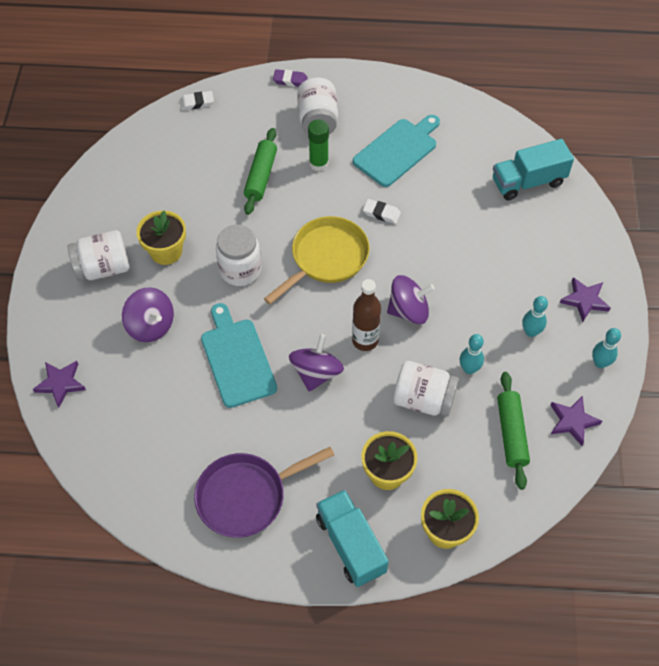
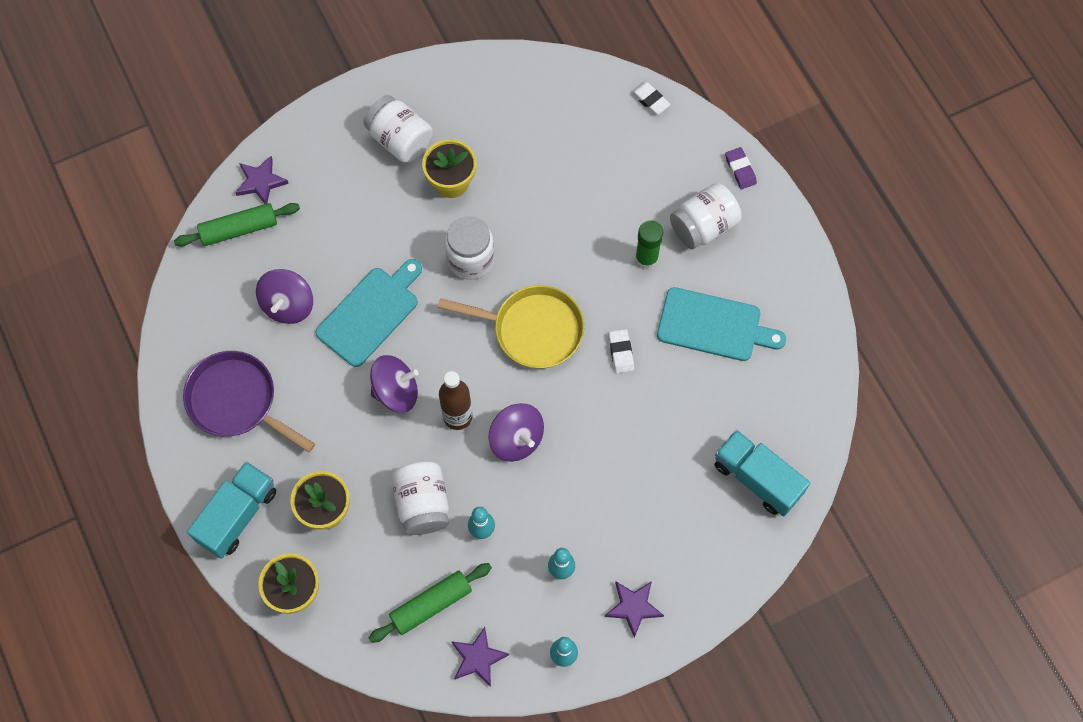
camera: 60 degrees right, 10 degrees up
(151, 325) = (362, 219): purple spinning top -> purple spinning top (288, 305)
(261, 176) = (595, 214): green rolling pin -> green rolling pin (239, 229)

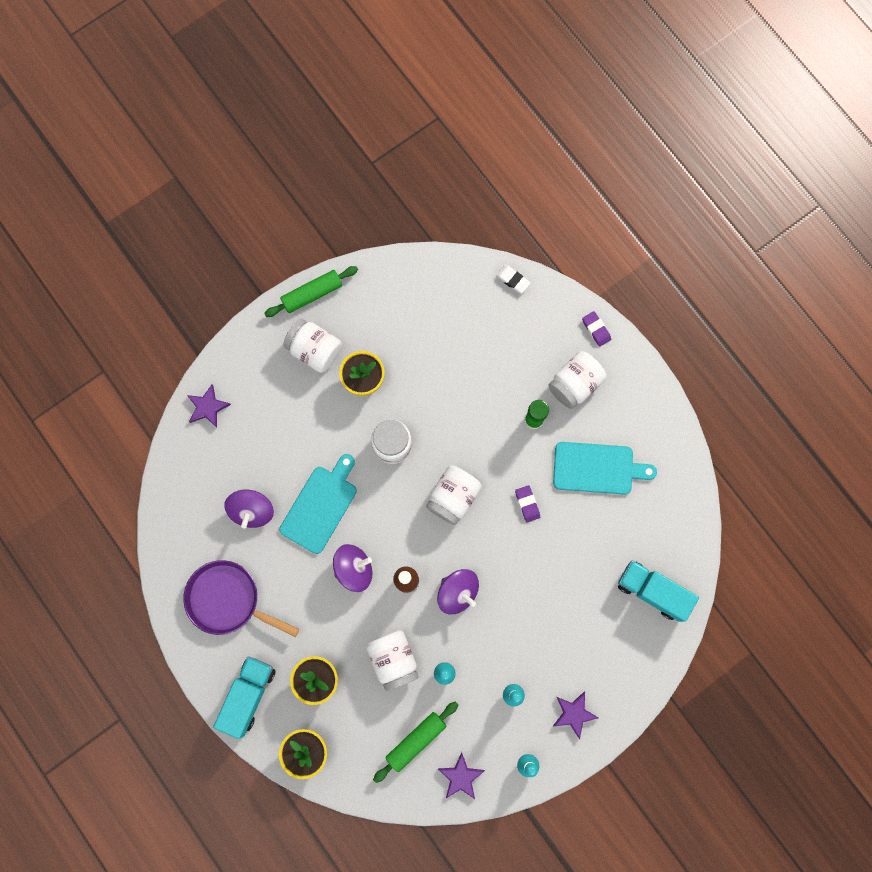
camera: 10 degrees left, 10 degrees up
(239, 229) = (199, 452): green rolling pin -> green rolling pin (312, 294)
(532, 329) = (453, 497): yellow pan -> white jar
(621, 352) = (527, 504): white eraser -> purple eraser

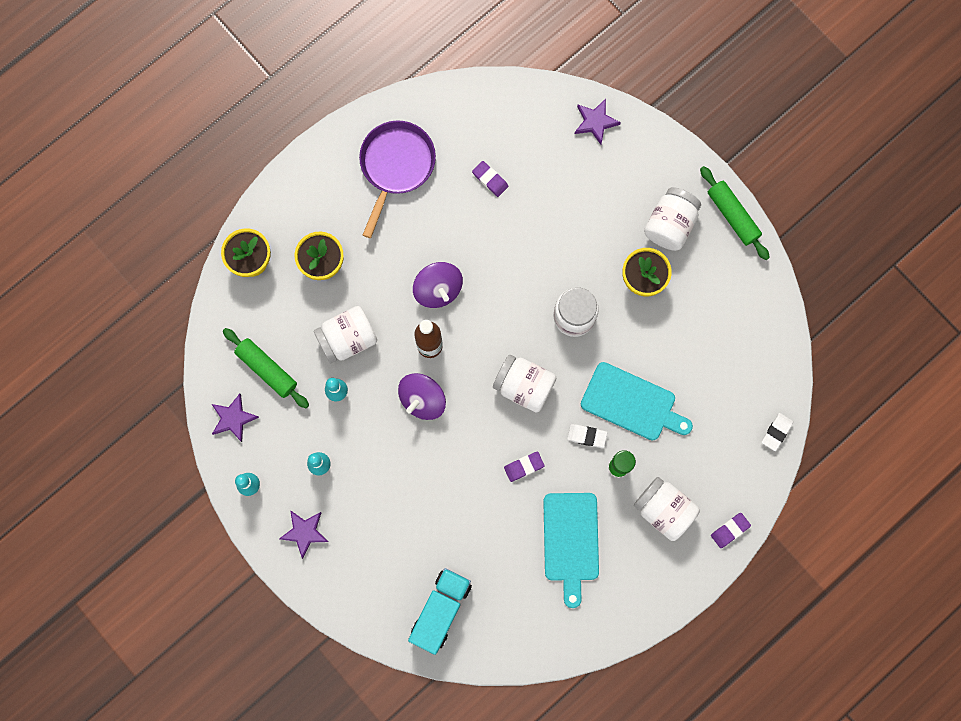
camera: 85 degrees right, 0 degrees up
(248, 695) = (301, 197): turquoise truck -> none
(252, 510) = (490, 180): purple spinning top -> purple eraser
(320, 506) = (501, 248): turquoise cutting board -> turquoise cutting board (632, 403)
(503, 445) = (587, 436): none -> white eraser

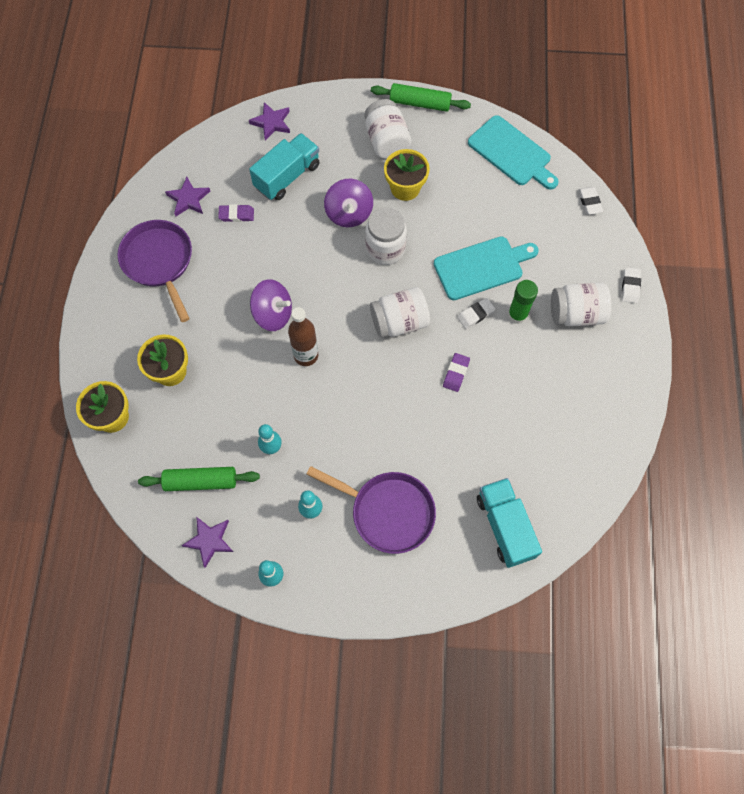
camera: 45 degrees left, 10 degrees down
(304, 532) = (348, 570): purple star -> purple star (188, 199)
(348, 339) = (241, 404): white jar -> none
(371, 518) = (387, 511): none -> purple pan
(422, 399) = (338, 395): purple spinning top -> purple spinning top (349, 213)
(561, 182) = (287, 176): none -> turquoise truck
(571, 541) = (540, 391): turquoise cutting board -> turquoise cutting board (512, 153)
(730, 530) = (630, 286): purple eraser -> white eraser

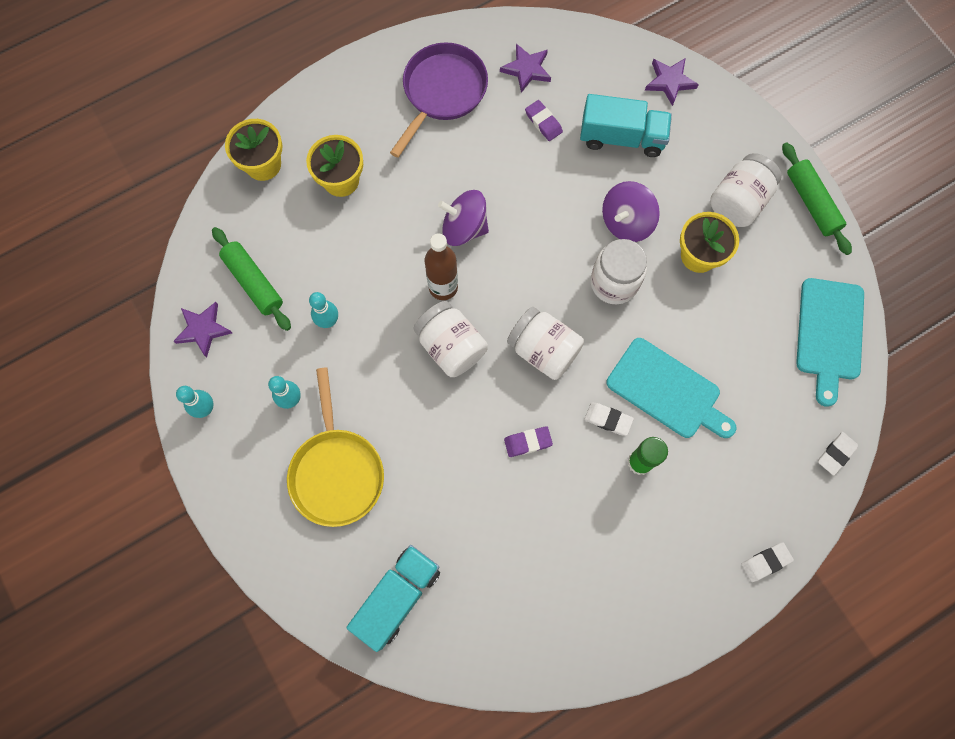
camera: 55 degrees right, 5 degrees up
(273, 314) = (464, 228): purple spinning top -> purple spinning top turned 120 degrees clockwise
(387, 511) = (336, 471): purple pan -> yellow pan
(576, 313) = (688, 523): white jar -> white jar (451, 346)

